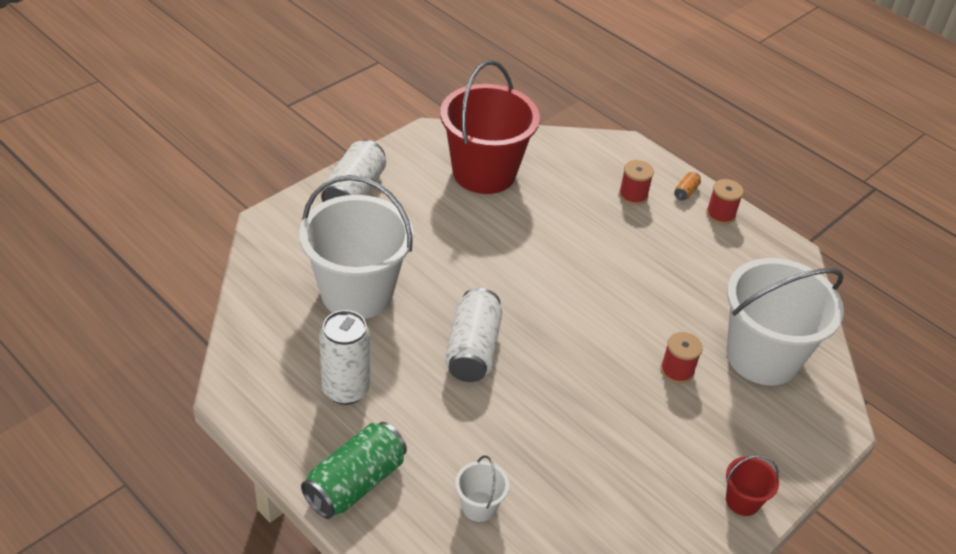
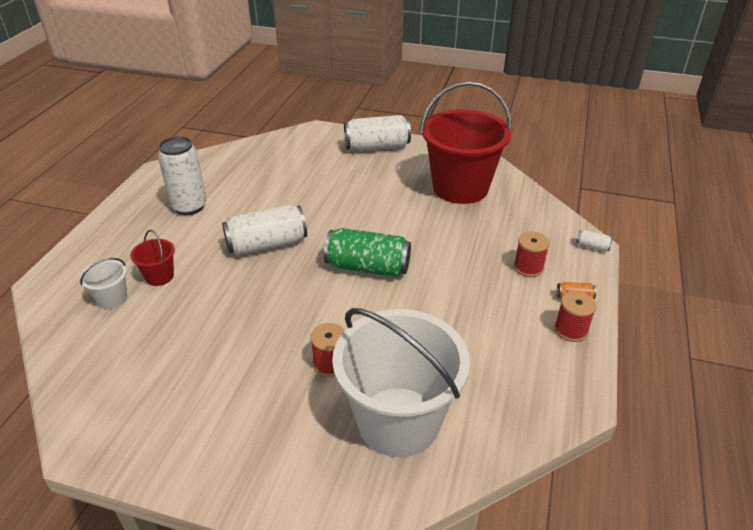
camera: 65 degrees right, 5 degrees down
(355, 483) = (108, 238): green can -> green can (368, 267)
(357, 293) = (281, 180): white bucket -> none
(631, 146) = (592, 247): none -> white can
(742, 501) = (193, 461): red bucket -> red bucket (159, 276)

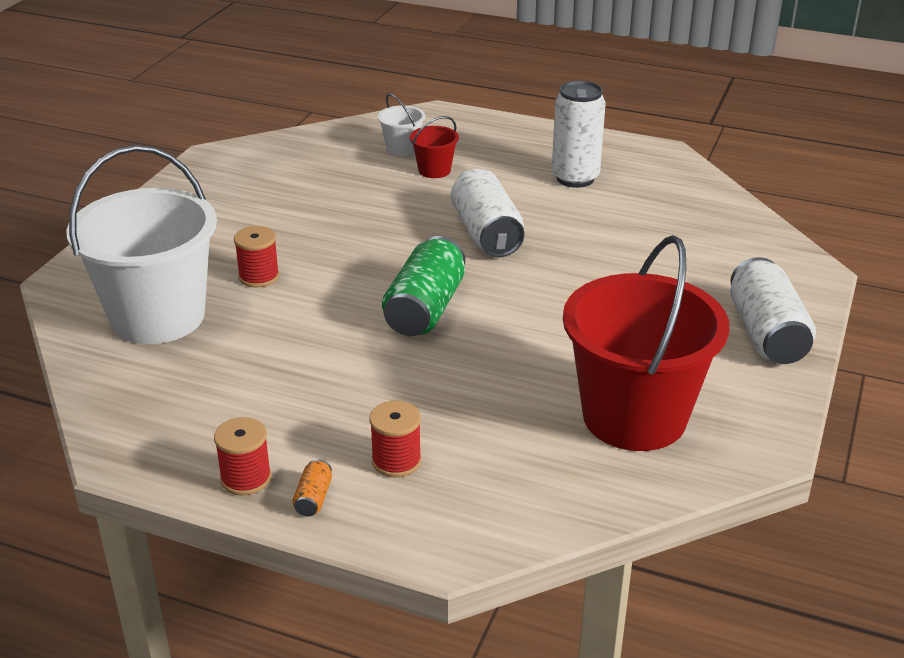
camera: 95 degrees right, 5 degrees down
(592, 247) = (440, 553): white can -> none

